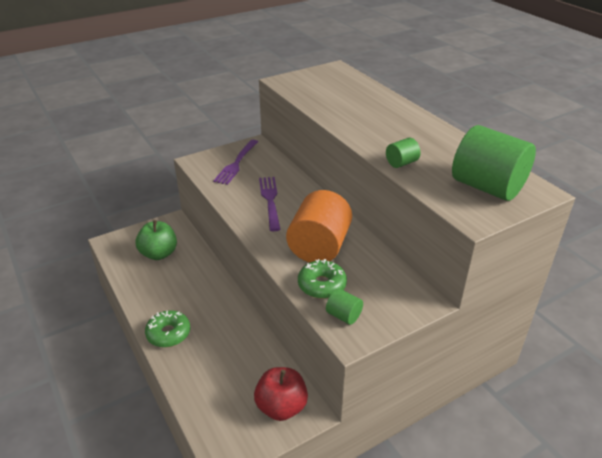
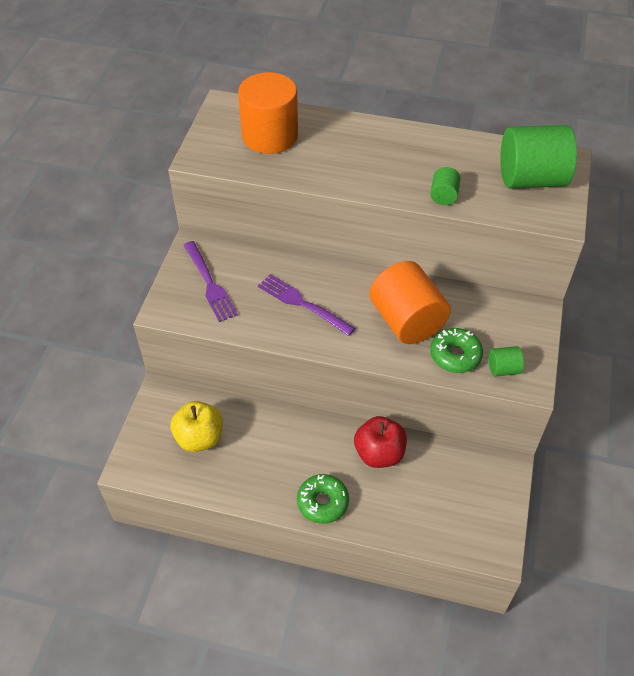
camera: 45 degrees left, 15 degrees up
(159, 254) = (199, 438): green apple -> yellow apple
(281, 407) = (486, 480): red apple -> red apple (379, 453)
(337, 89) = (270, 136): none -> orange cylinder

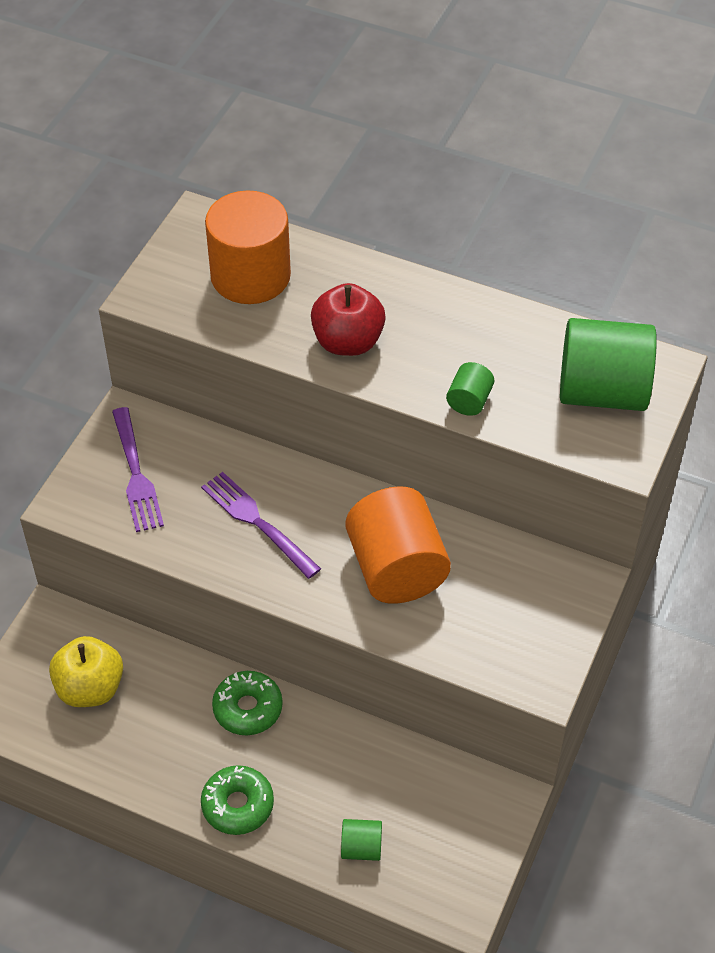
camera: 10 degrees right, 0 degrees up
(379, 453) = (333, 749): red apple -> red apple (348, 342)
(455, 355) = (450, 629): green donut -> green donut (248, 708)
(503, 369) = (512, 659): green cylinder -> green cylinder (361, 848)

